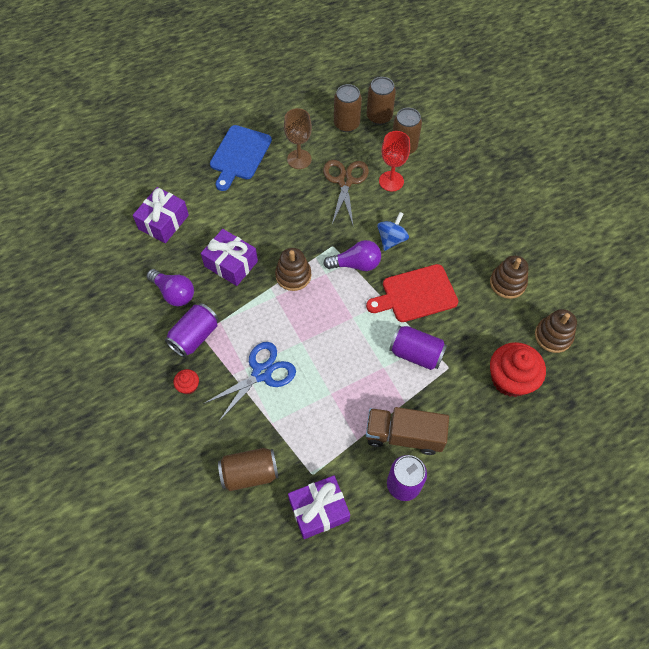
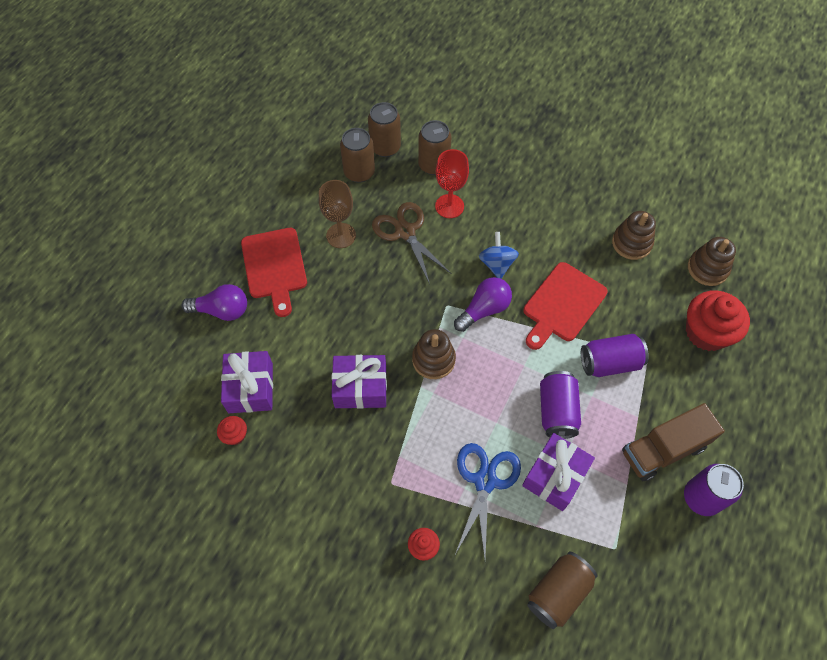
camera: 35 degrees left, 0 degrees up
(131, 244) = (235, 435): none -> red cupcake
(174, 293) = (326, 458): purple light bulb -> purple light bulb (222, 310)
(195, 336) = (386, 489): purple can -> purple can (557, 411)
(239, 155) = (274, 266): blue cutting board -> red cutting board
(319, 510) = (650, 580): purple gift -> purple gift (555, 476)

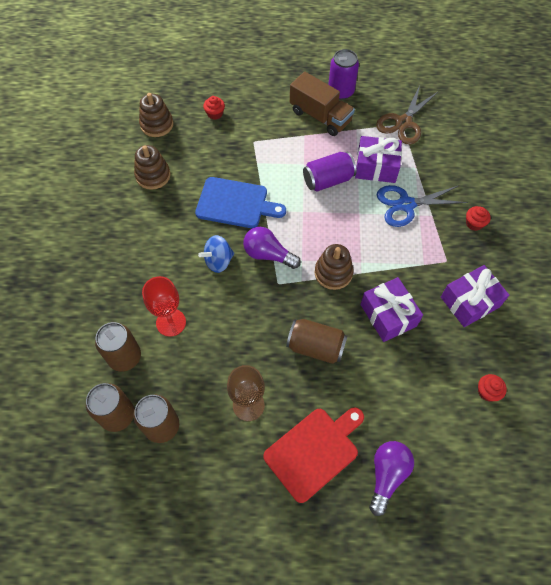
camera: 115 degrees left, 0 degrees up
(222, 310) = (387, 475): purple light bulb -> purple light bulb turned 45 degrees clockwise
(250, 388) = (442, 403): purple gift -> purple gift (470, 302)
(405, 232) = (218, 348): brown scissors -> brown scissors (404, 122)
(558, 592) = (448, 144): brown can -> brown can (315, 347)
(562, 304) = (235, 203): red cutting board -> blue cutting board
(609, 363) = (271, 161): purple can -> none
(706, 332) = (215, 114): red cupcake -> red cupcake, size x0.47

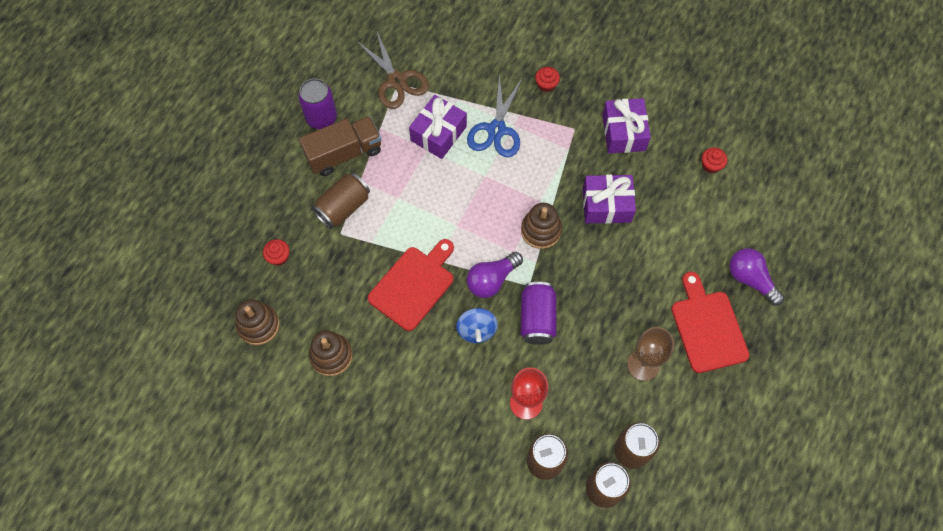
camera: 65 degrees left, 5 degrees up
(235, 203) = (414, 285): blue cutting board -> red cutting board
(315, 347) = (611, 281): brown can -> brown can (343, 207)
(328, 180) = (431, 185): purple can -> purple can (537, 319)

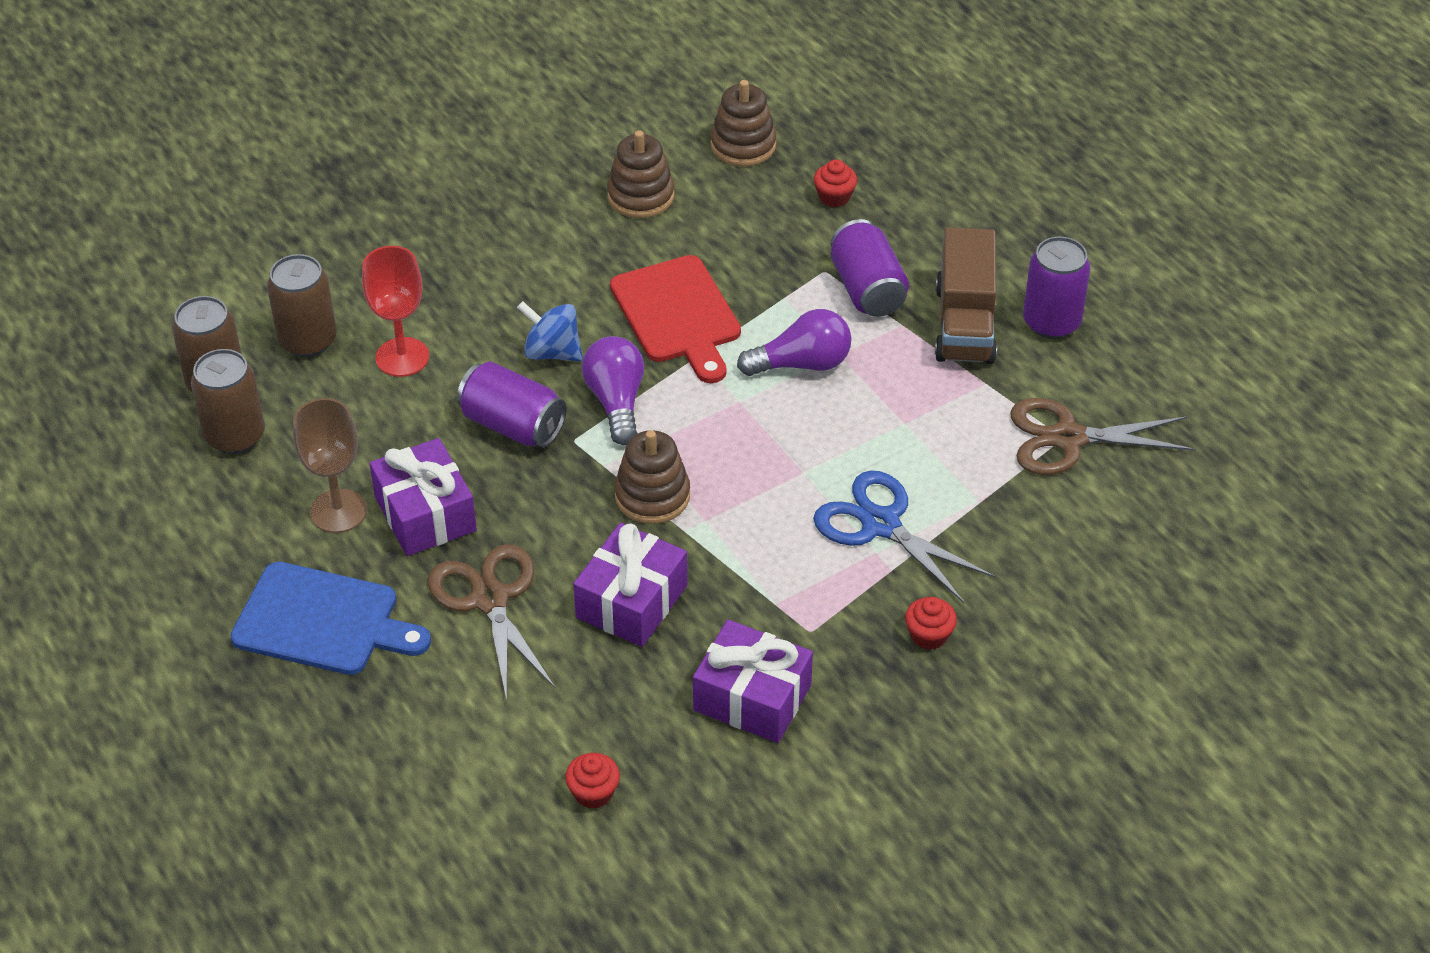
camera: 120 degrees right, 20 degrees down
(343, 207) = (867, 289): brown can -> purple can
(438, 133) = (925, 448): purple gift -> purple gift (425, 514)
(646, 263) = (490, 599): none -> brown scissors
(708, 327) = (322, 621): red cutting board -> blue cutting board
(750, 279) = (348, 725): purple light bulb -> purple light bulb (802, 364)

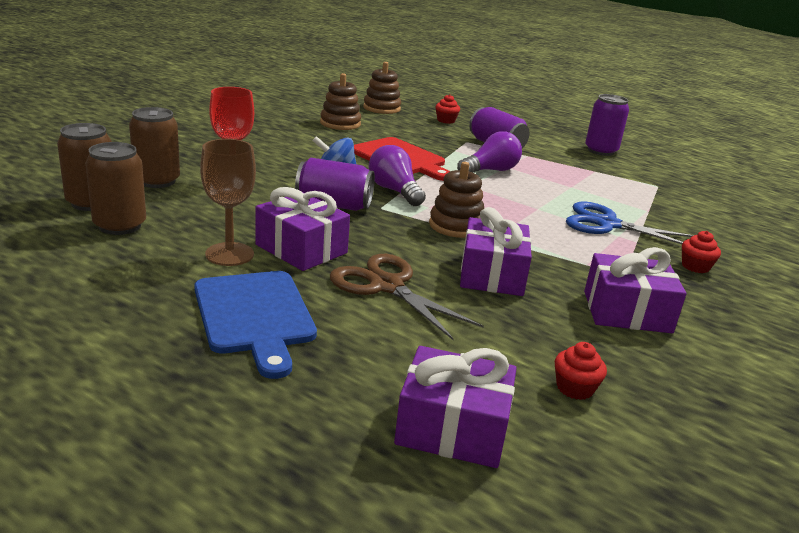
camera: 25 degrees left, 20 degrees down
(322, 621) = (254, 316): blue cutting board -> blue cutting board turned 75 degrees clockwise
(436, 810) = (452, 428): none -> purple gift
(964, 324) = (559, 153): brown truck -> none
(1068, 438) = (661, 185): brown scissors -> none

